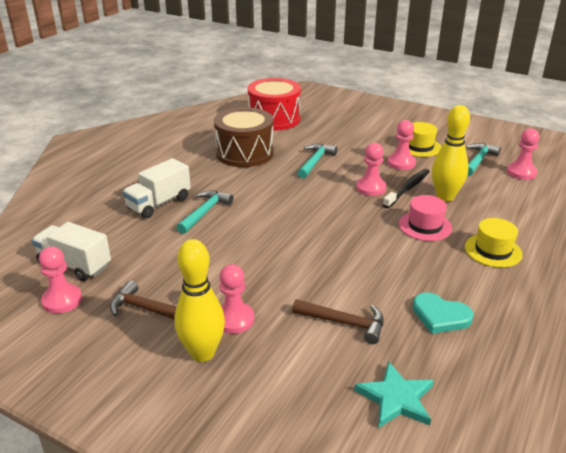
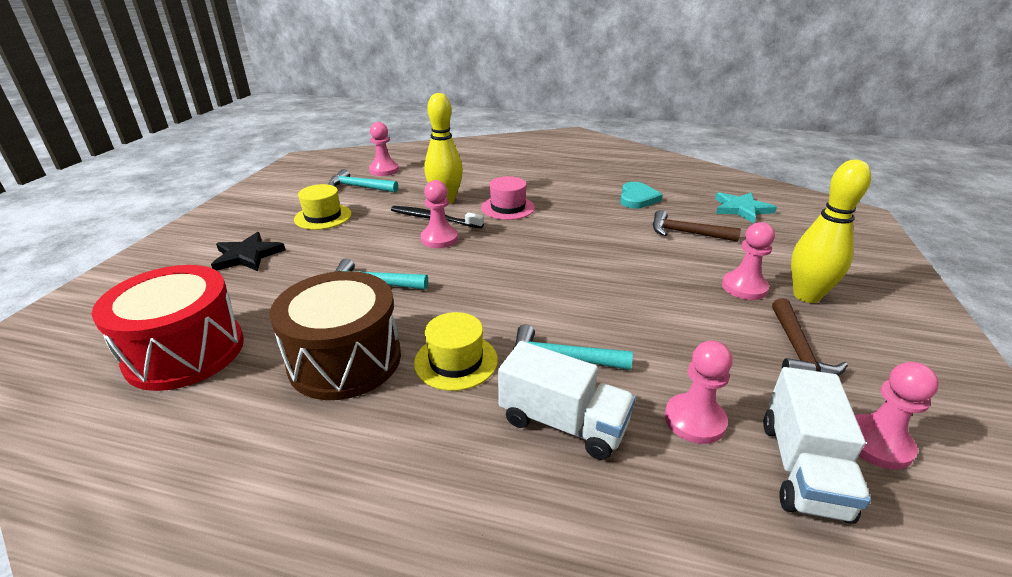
camera: 105 degrees left, 0 degrees up
(344, 323) = (686, 233): brown hammer -> brown hammer turned 75 degrees counterclockwise
(366, 126) = (247, 256): none -> black star
(401, 163) = (370, 225): pink pawn -> pink pawn (694, 420)
(493, 250) = (531, 182): yellow hat -> yellow hat (456, 361)

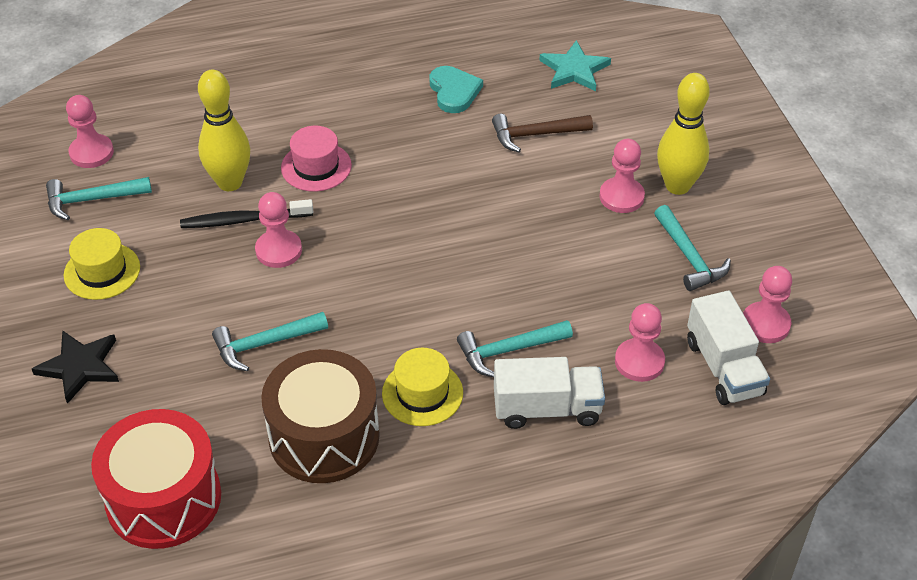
camera: 30 degrees left, 15 degrees up
(797, 350) = (689, 257): brown hammer -> turquoise hammer

